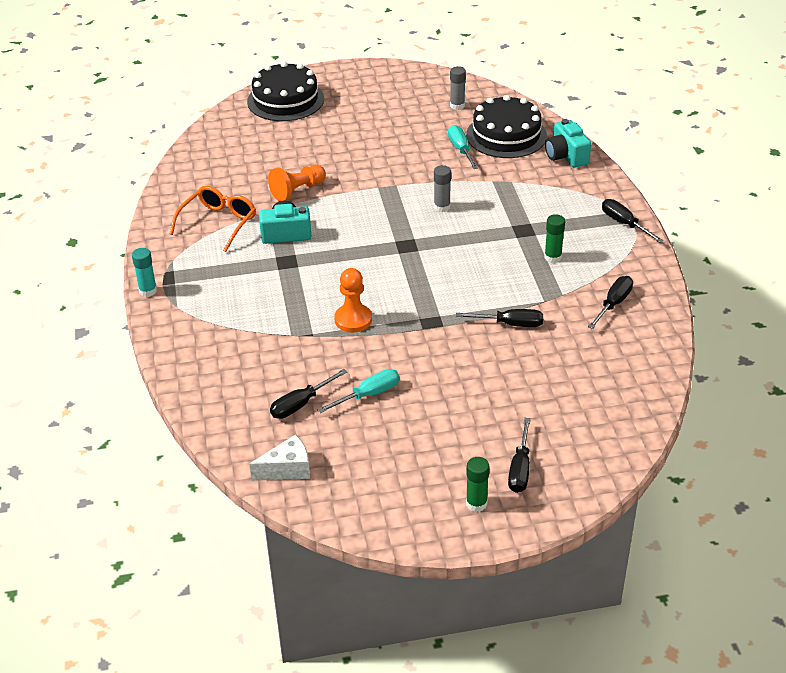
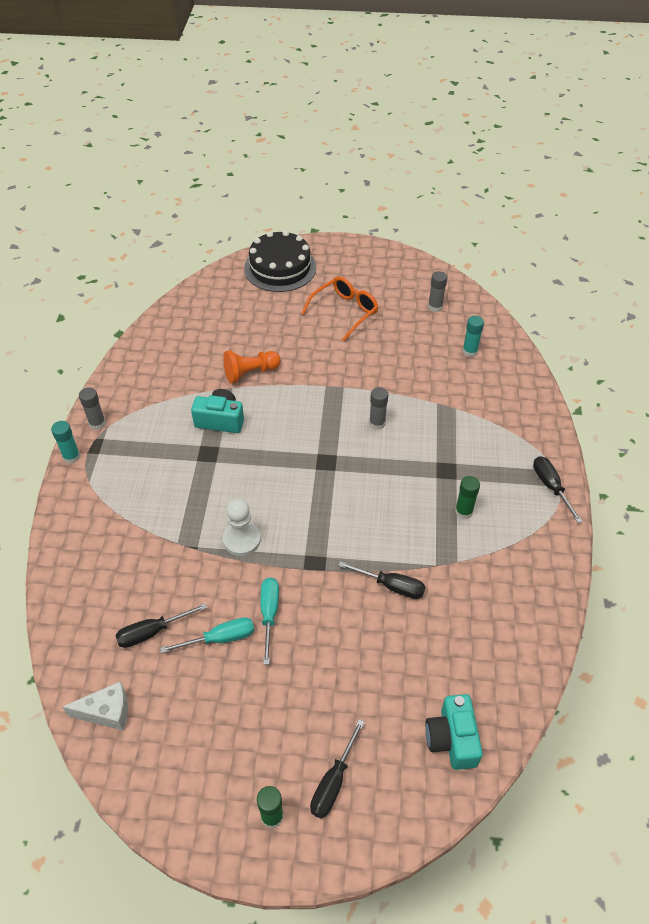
camera: 15 degrees right, 10 degrees up
(160, 260) = (97, 423): none -> grey glue stick
(218, 223) = (165, 394): orange glasses -> orange glasses (344, 312)
(353, 319) = (242, 540): orange pawn -> white pawn
(460, 149) = (420, 359): turquoise screwdriver -> turquoise screwdriver (269, 614)
(506, 135) = (470, 351): black cake -> turquoise glue stick
(566, 156) = (520, 389): turquoise camera -> turquoise camera (452, 739)
(613, 304) = (505, 587): black screwdriver -> none

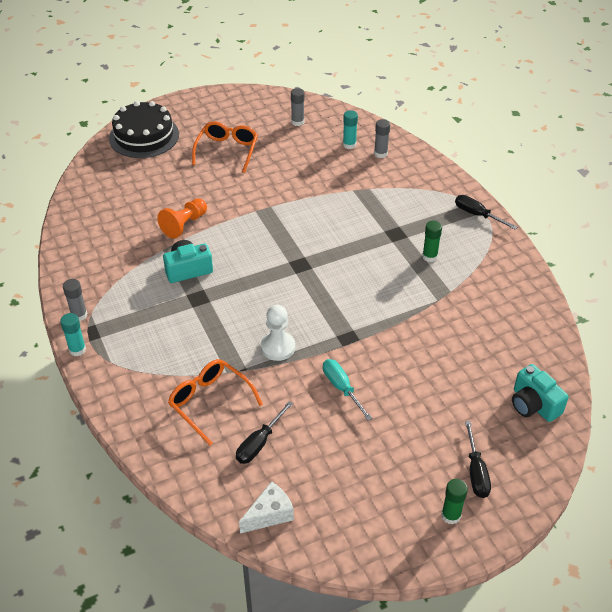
camera: 30 degrees left, 5 degrees down
(140, 566) = (210, 403): none -> orange glasses
(220, 638) = (317, 422): turquoise screwdriver -> none
(377, 423) = (318, 222): grey glue stick -> grey glue stick (380, 153)
(391, 586) = (417, 328): black screwdriver -> none

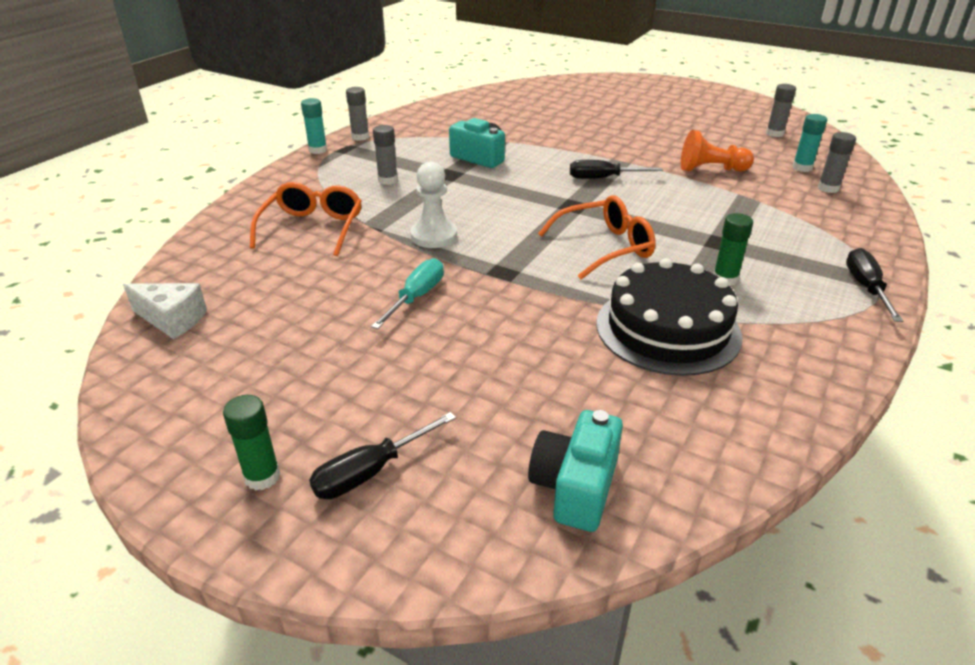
camera: 55 degrees right, 10 degrees down
(144, 136) = (615, 87): black cake -> black cake (667, 329)
(174, 333) = (388, 180): none -> grey glue stick
(184, 225) = (535, 137): orange pawn -> orange pawn (711, 169)
(227, 151) = (665, 120): orange glasses -> orange glasses (604, 247)
(259, 443) = (278, 275): black screwdriver -> black screwdriver (603, 178)

